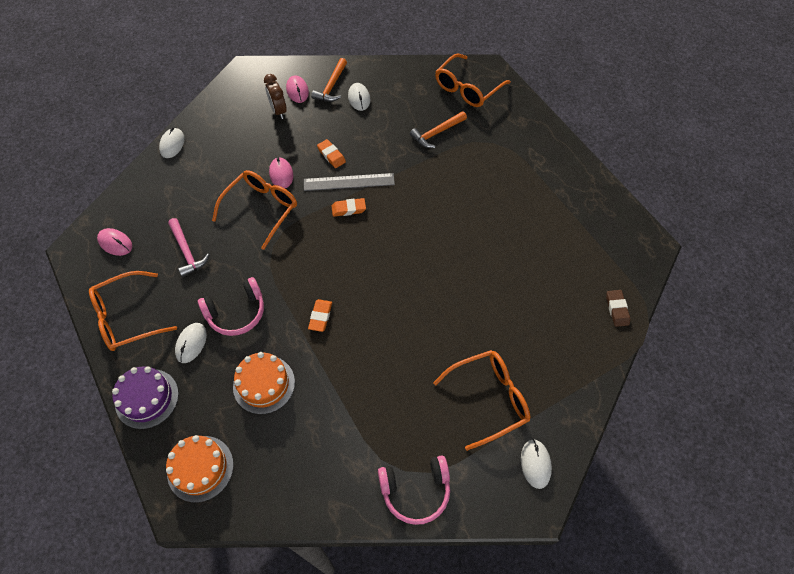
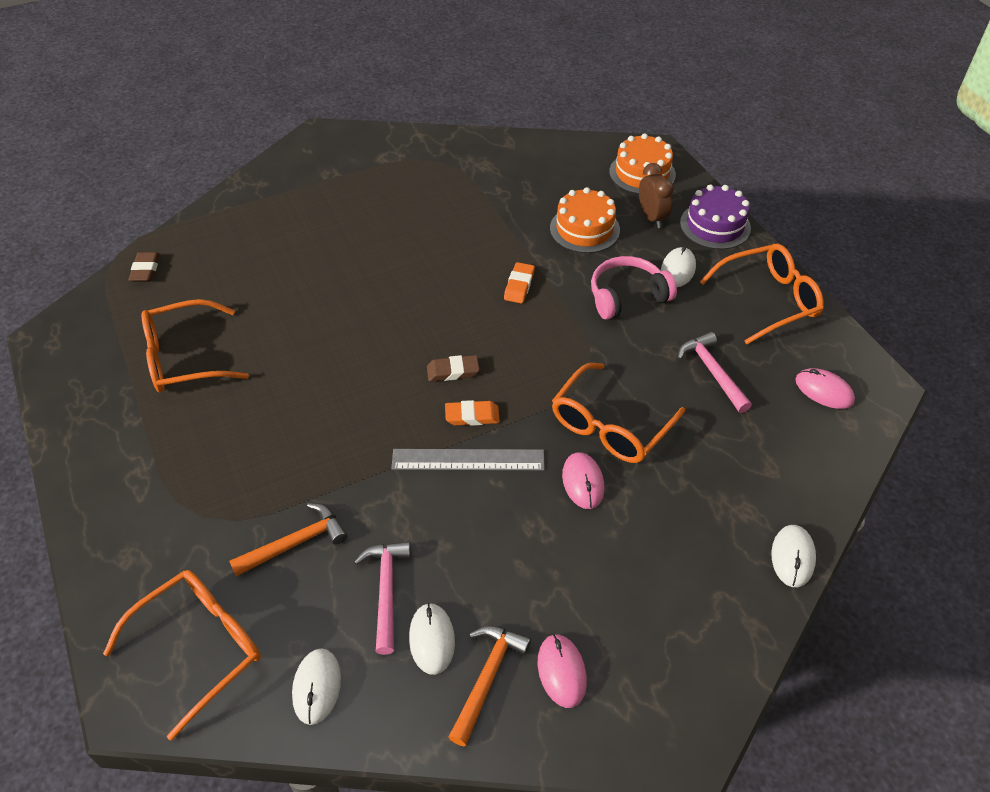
camera: 175 degrees left, 10 degrees down
(278, 111) = (598, 619): brown clock -> brown clock (652, 217)
(331, 155) = (495, 511): orange eraser -> none
(364, 239) = (453, 371): none -> brown eraser
(384, 115) = (386, 591): none -> pink hammer
(415, 491) = (430, 148): pink headphones -> none
(488, 399) = (337, 203): orange glasses -> orange glasses (186, 358)
(535, 464) = (308, 158): white mouse -> white mouse (317, 687)

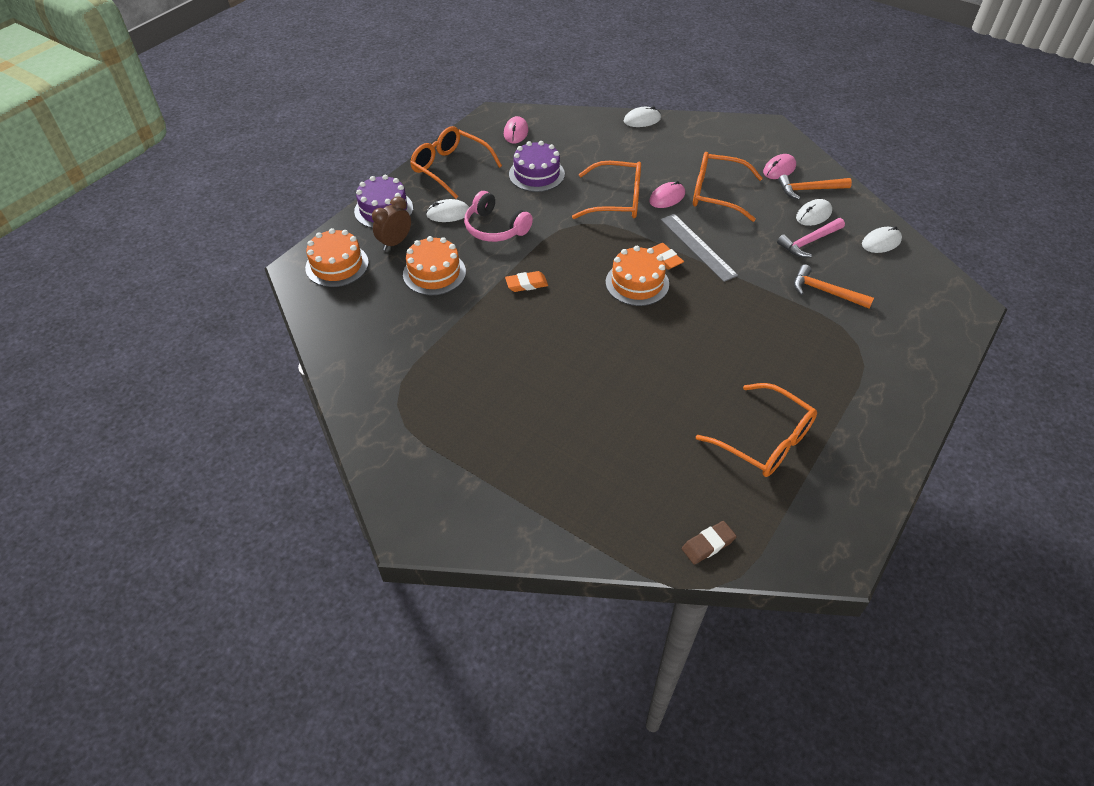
camera: 120 degrees left, 0 degrees up
(199, 648) = (919, 296): orange glasses -> orange glasses (717, 194)
(453, 371) = (637, 283): brown eraser -> orange cake
(712, 372) = (536, 174): pink hammer -> purple cake

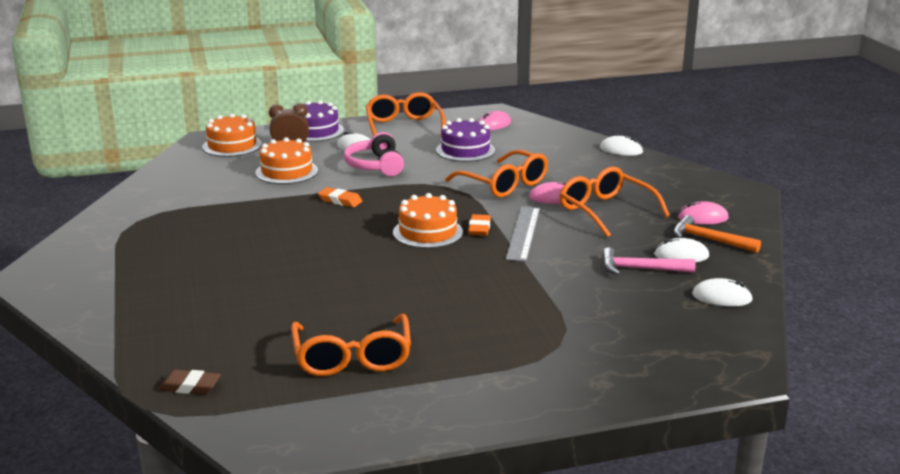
camera: 40 degrees right, 25 degrees down
(825, 292) = (593, 303): orange hammer -> none

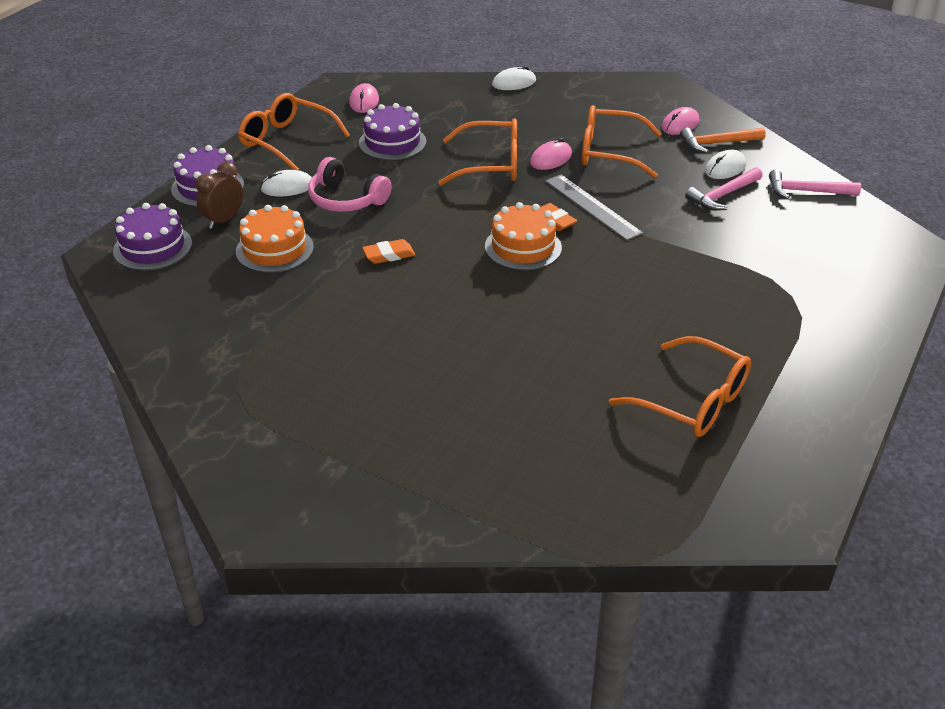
camera: 45 degrees left, 15 degrees up
(190, 386) = (635, 515): brown eraser -> none
(232, 145) = (152, 247): orange cake -> purple cake
(722, 297) = (807, 191): white mouse -> pink hammer

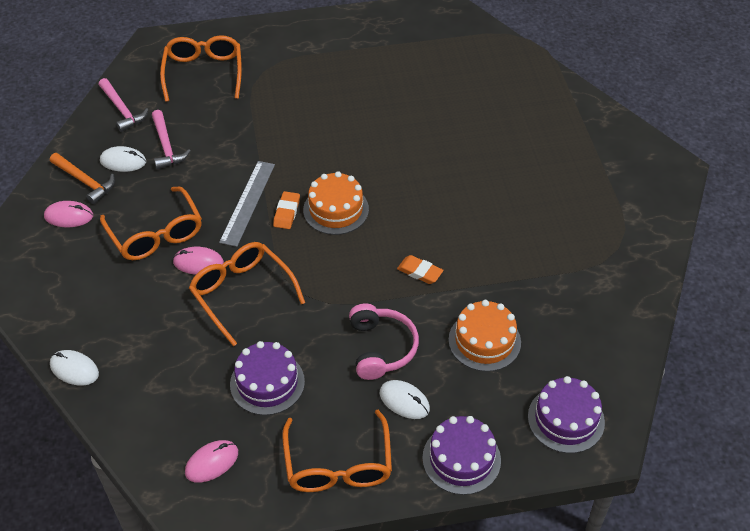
camera: 130 degrees left, 10 degrees up
(224, 220) = (488, 404): brown clock -> none
(691, 400) = (404, 70): orange glasses -> orange glasses (203, 73)
(723, 195) = (166, 146): pink hammer -> pink hammer turned 60 degrees clockwise

